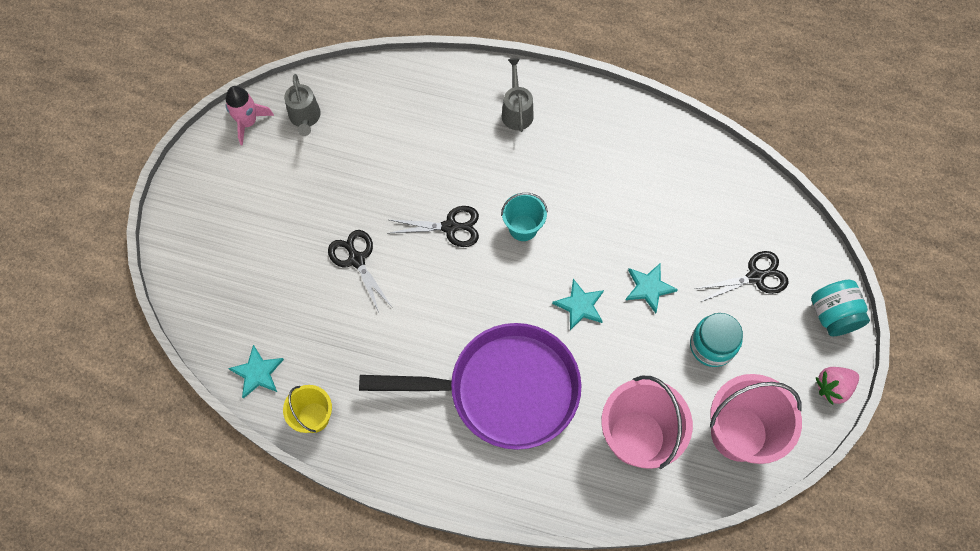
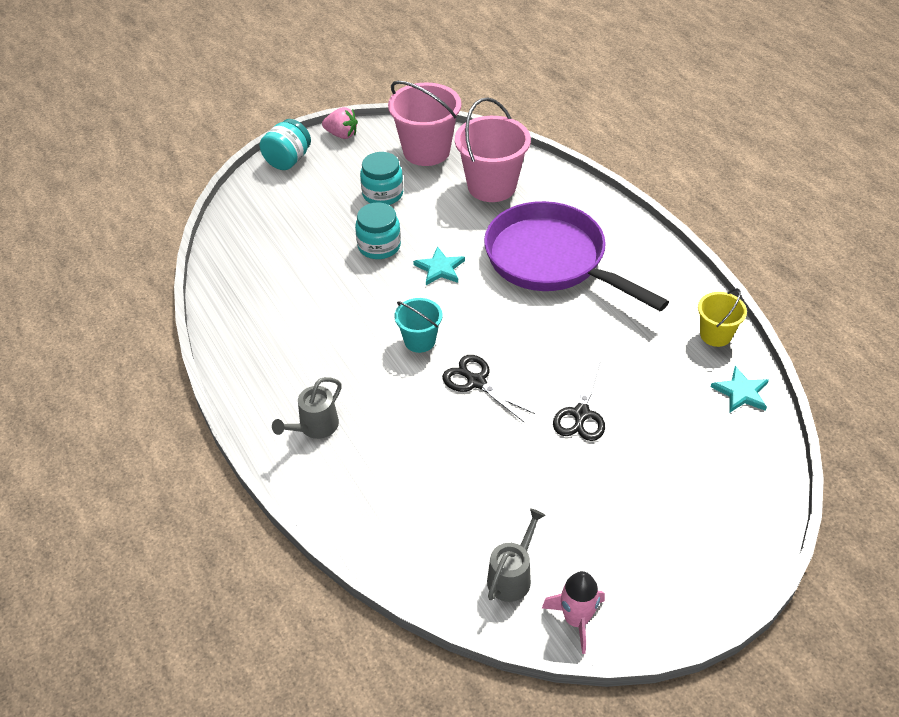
camera: 135 degrees left, 20 degrees down
(649, 288) = (379, 246): turquoise star -> turquoise jar
(755, 277) = (303, 206): black scissors -> none

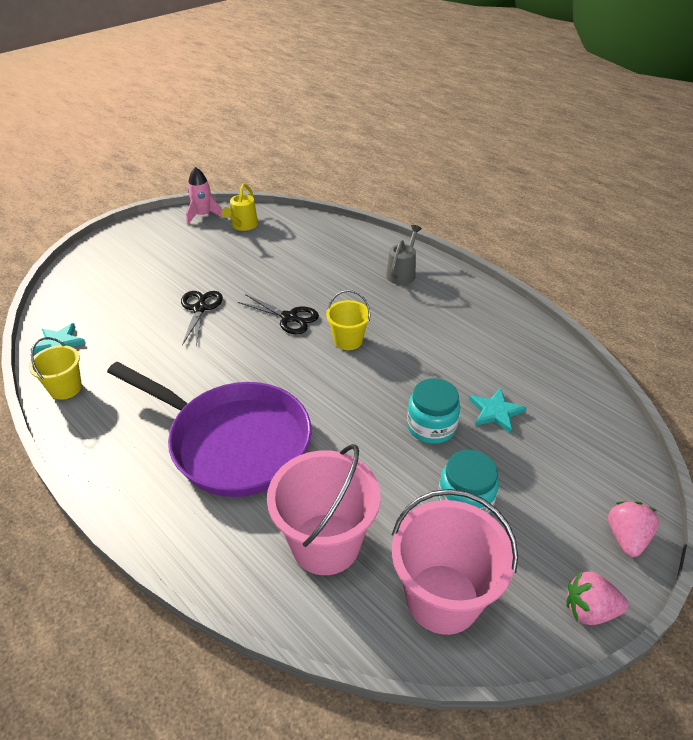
camera: 165 degrees right, 5 degrees down
(288, 160) = (626, 537): turquoise jar -> pink strawberry
(419, 341) = (348, 340): turquoise bucket -> yellow bucket
(440, 268) = (354, 411): turquoise star -> turquoise star (495, 412)
(512, 576) = (242, 226): grey watering can -> yellow watering can

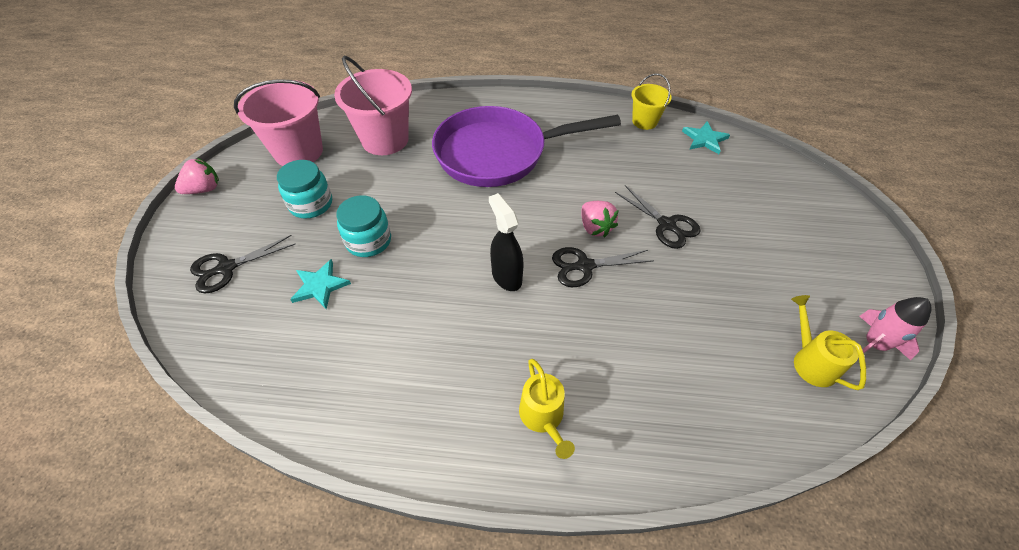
camera: 140 degrees right, 10 degrees up
(348, 340) = (506, 276): yellow bucket -> black spray bottle
(402, 273) = (543, 418): grey watering can -> yellow watering can
(578, 477) = (226, 268): none -> black scissors
(626, 537) = (180, 243): pink strawberry -> pink strawberry (595, 227)

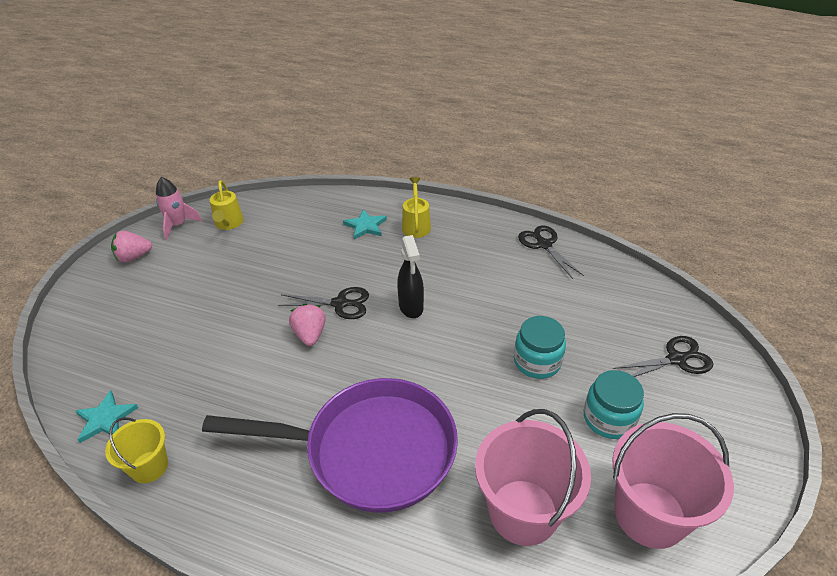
camera: 165 degrees left, 10 degrees down
(204, 189) = (758, 469): pink strawberry -> pink strawberry (134, 257)
(320, 286) = (579, 327): turquoise star -> turquoise star (365, 226)
(666, 225) = (242, 325): black scissors -> black scissors (544, 245)

